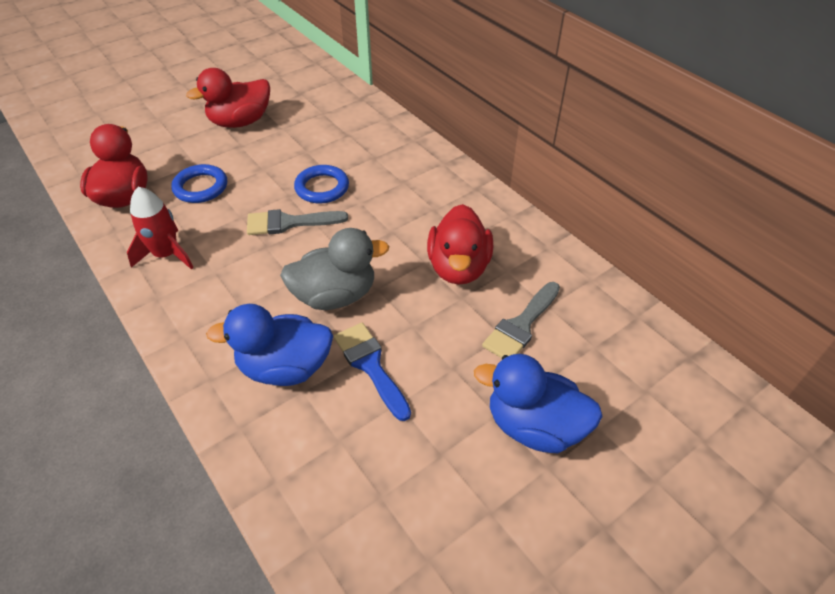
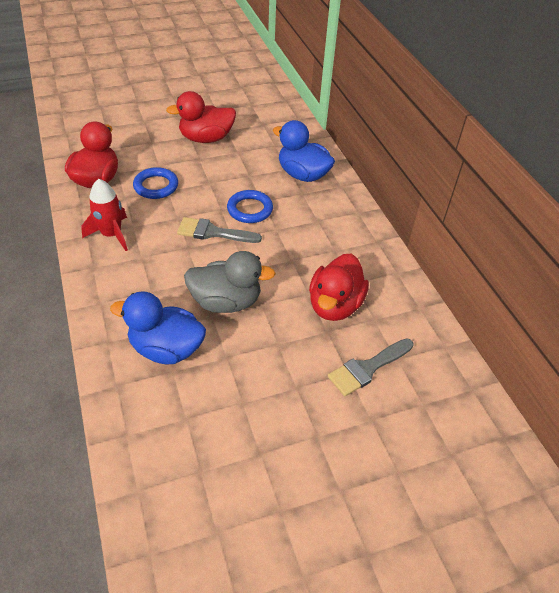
camera: 15 degrees right, 0 degrees up
(370, 365) = (232, 366): blue brush -> none
(534, 426) = (343, 454): blue duck -> blue duck (303, 175)

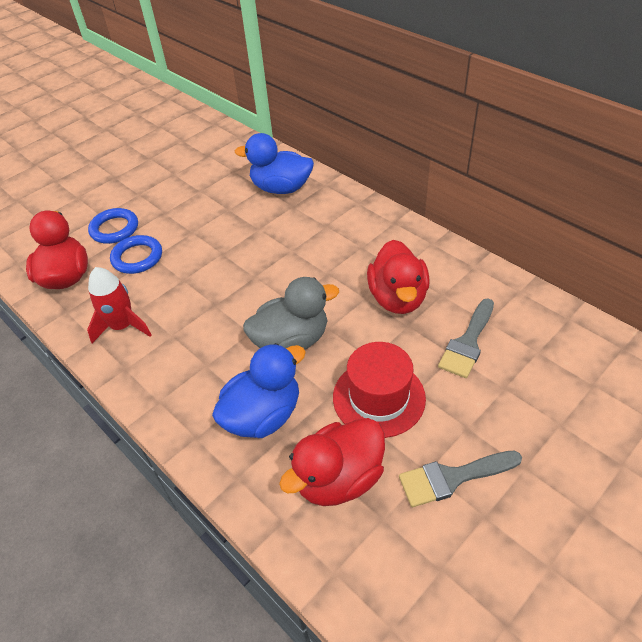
camera: 20 degrees left, 0 degrees up
(166, 349) = (263, 415): blue duck -> blue duck turned 150 degrees clockwise
(206, 138) = (158, 190): red duck -> red duck (339, 478)
(213, 232) = (230, 279): grey brush -> grey brush (452, 478)
(250, 209) = (252, 242): blue ring -> blue ring (114, 229)
(263, 377) = (378, 397): none -> red hat

